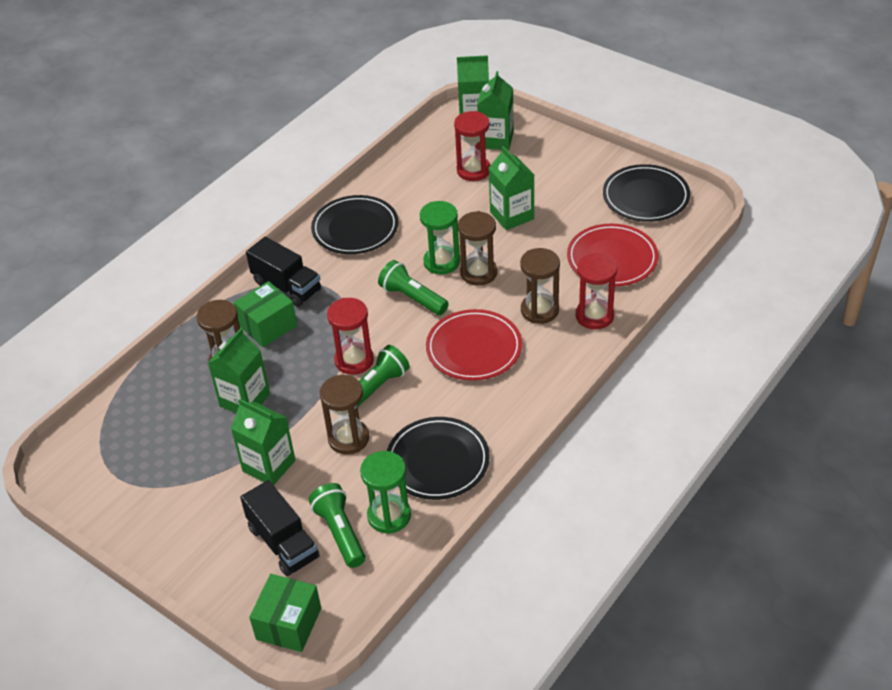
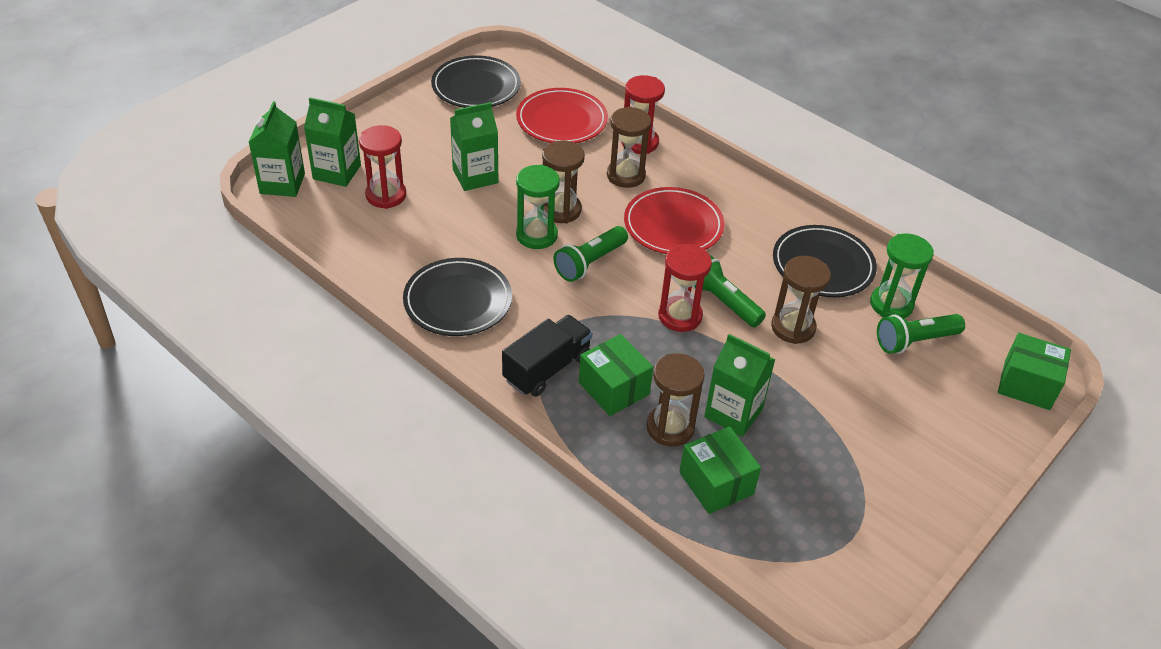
camera: 90 degrees left, 0 degrees up
(173, 392) = (716, 483): none -> green box
(269, 466) = (831, 394): green carton -> none
(283, 543) = (932, 385): black truck -> none

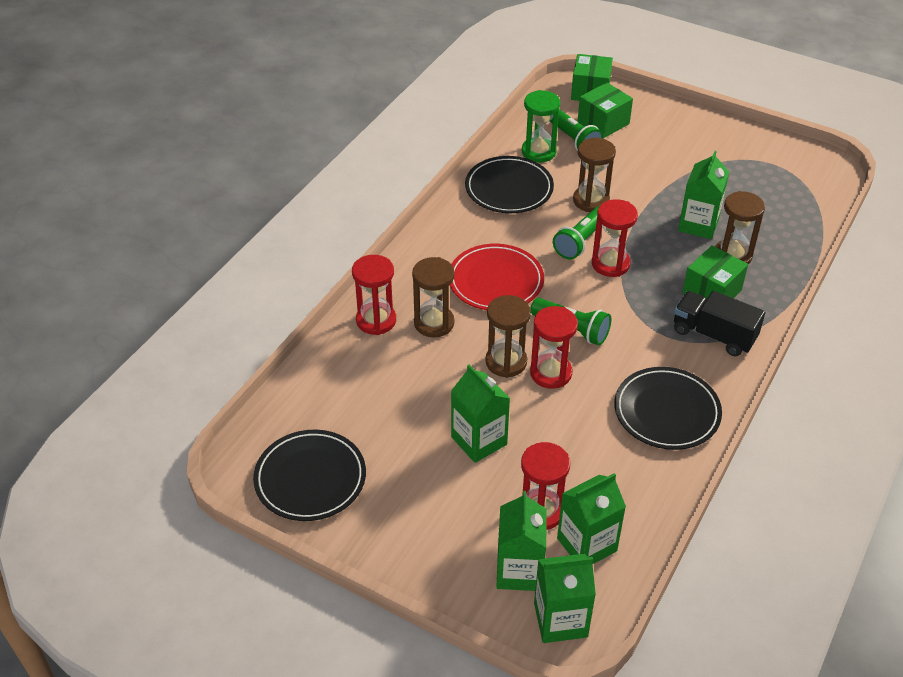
camera: 100 degrees left, 0 degrees up
(340, 213) = (586, 544): none -> green carton
(536, 235) = (551, 373): green hourglass -> red hourglass
(561, 120) = (356, 388): red plate -> none
(716, 483) = (768, 227): green box -> green box (603, 123)

